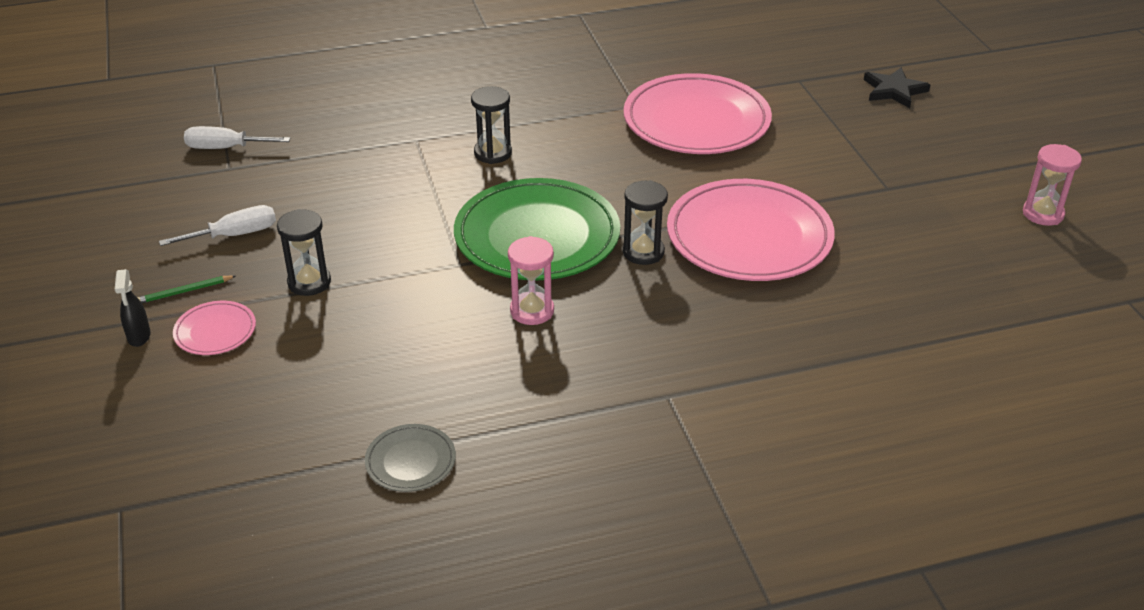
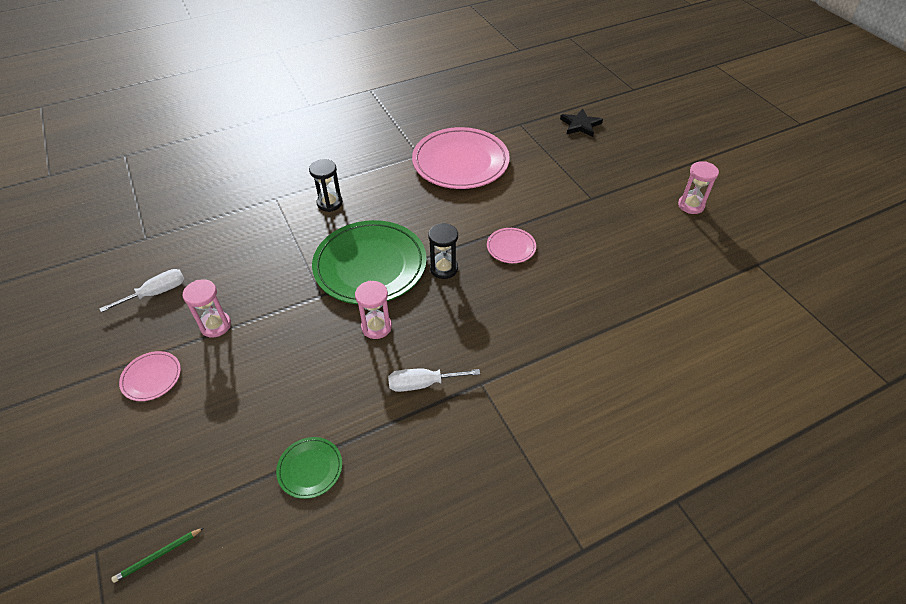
camera: 10 degrees left, 10 degrees up
(139, 337) = (94, 391): black spray bottle -> none
(184, 292) = (124, 346): green pencil -> green pencil (158, 555)
(225, 148) = (141, 222): white screwdriver -> white screwdriver (422, 384)
(309, 282) = (215, 325): black hourglass -> pink hourglass
(410, 461) = (310, 468): grey plate -> green plate
(749, 237) = (511, 247): pink plate -> pink plate, size x0.45

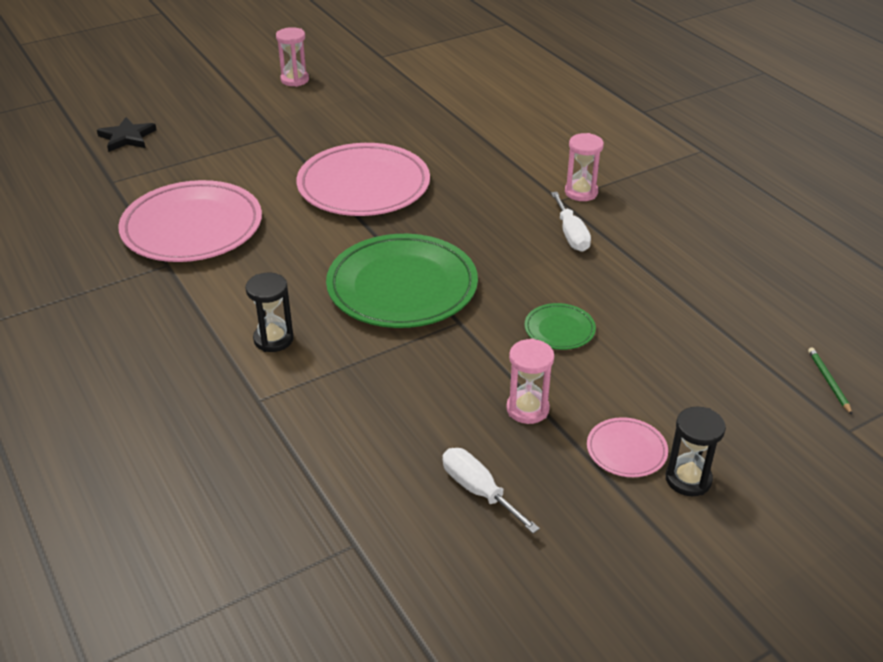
camera: 95 degrees left, 10 degrees down
(158, 555) = (828, 381): green pencil -> green pencil turned 150 degrees counterclockwise
(310, 468) = (694, 296): green plate -> green plate (559, 329)
(376, 327) = (502, 272): pink hourglass -> pink hourglass (581, 192)
(444, 268) = (402, 230): black hourglass -> black hourglass (688, 479)
(511, 247) = (363, 186): pink plate -> pink plate, size x2.23

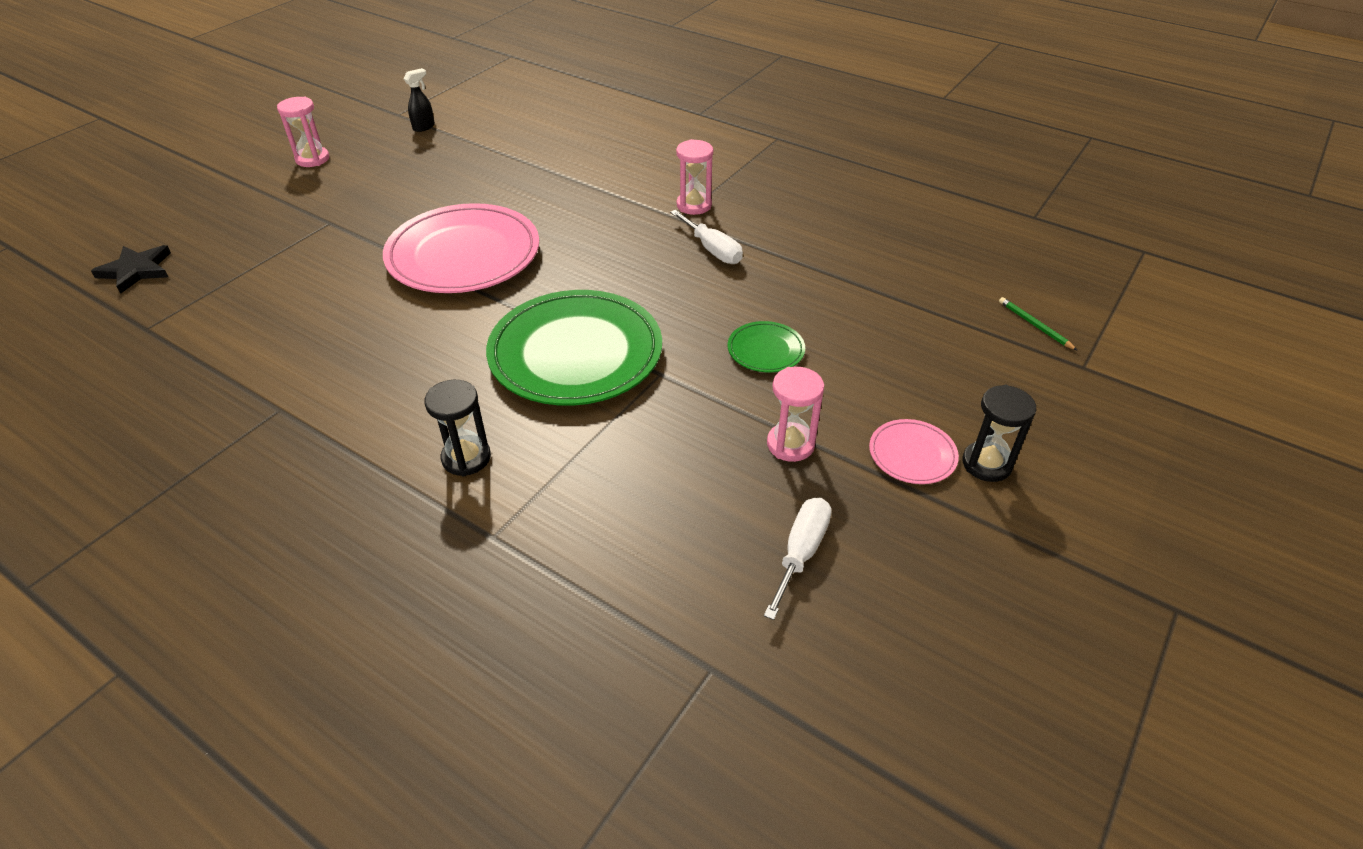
camera: 25 degrees left, 5 degrees up
(192, 227) = (285, 355): pink plate -> none
(396, 72) = (424, 127): none -> black spray bottle
(478, 491) = (801, 553): white screwdriver -> white screwdriver turned 90 degrees clockwise

